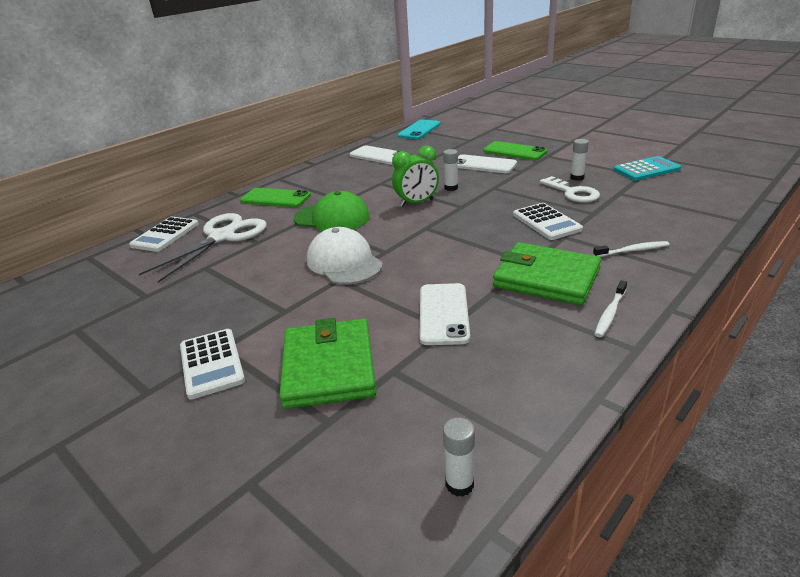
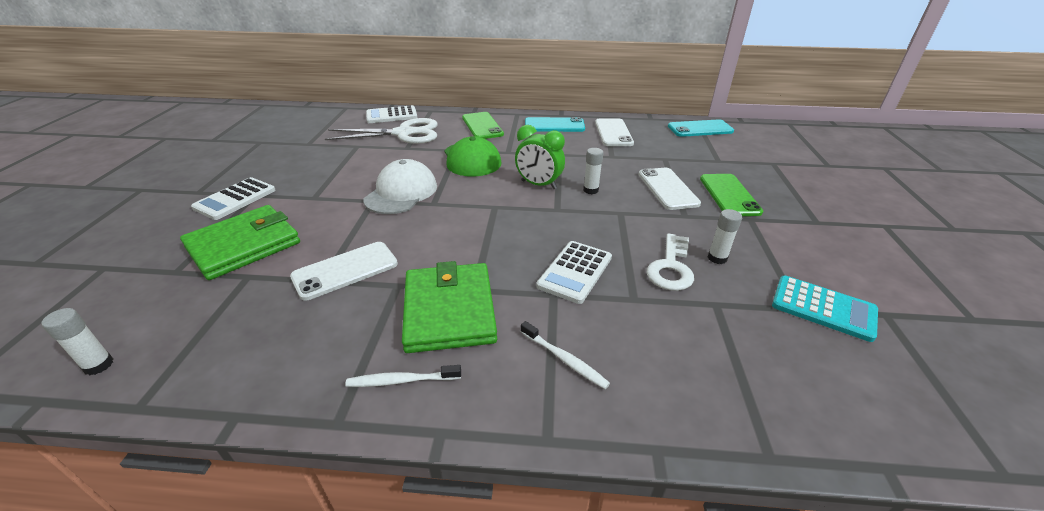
camera: 50 degrees right, 5 degrees up
(328, 171) = (554, 125): none -> turquoise phone

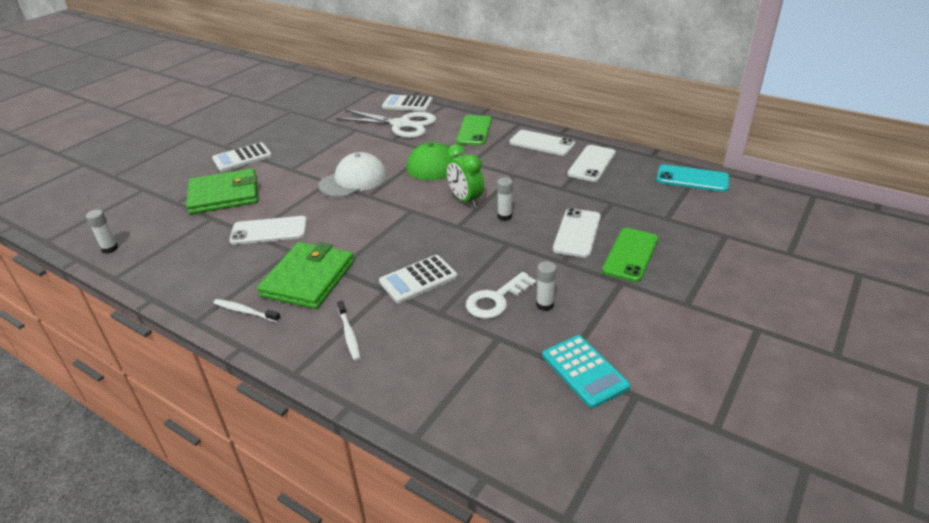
camera: 30 degrees right, 0 degrees up
(554, 125) = (542, 143): turquoise phone -> white phone

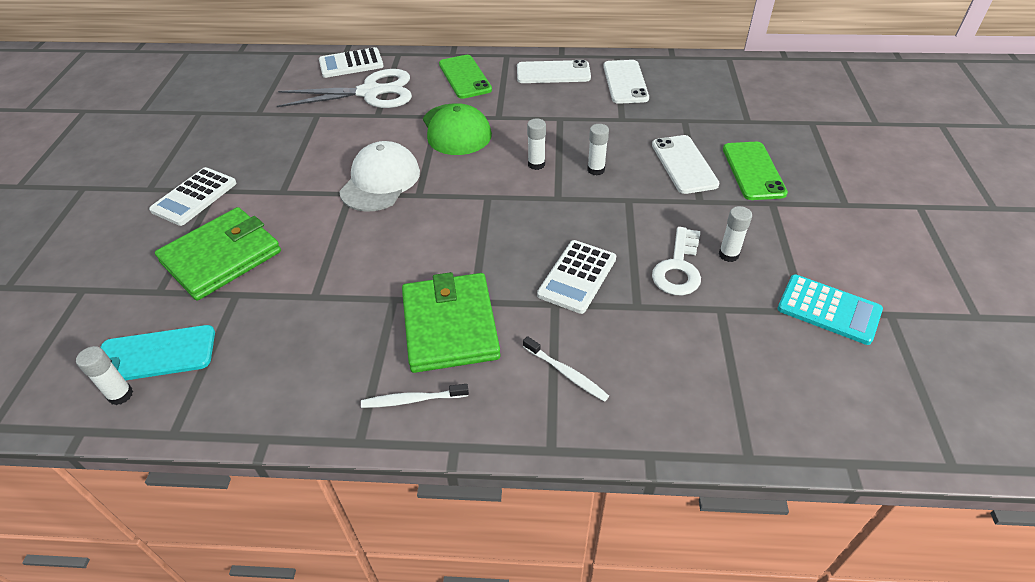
camera: 30 degrees left, 10 degrees up
(269, 231) = (336, 283): white phone -> none
(465, 200) = (536, 164): green clock -> white glue stick
(692, 179) = (731, 72): turquoise phone -> turquoise phone (156, 355)

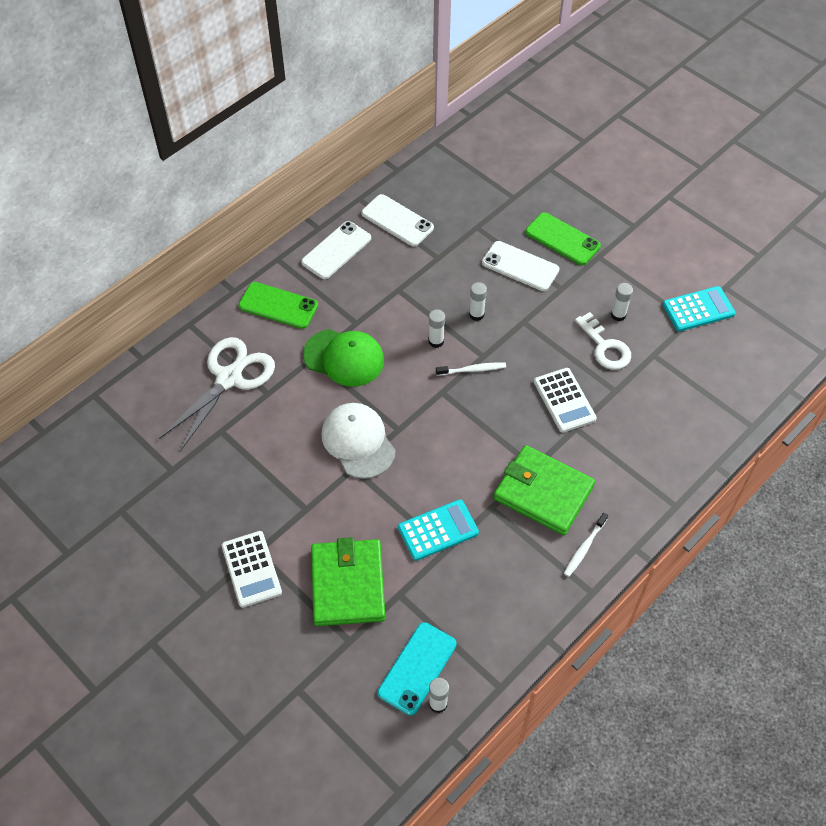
camera: 50 degrees left, 10 degrees up
(332, 278) = (438, 530): none -> turquoise calculator
(351, 64) = (166, 365): white calculator -> none
(566, 373) = (632, 461): white toothbrush -> white toothbrush (472, 370)

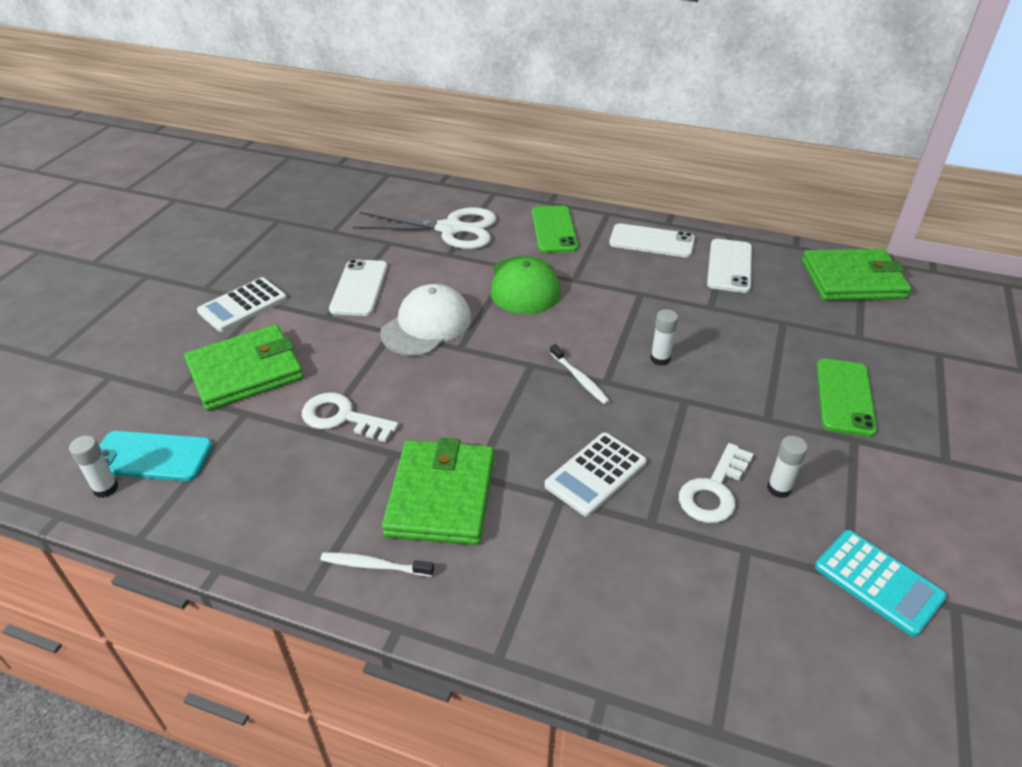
camera: 65 degrees right, 15 degrees down
(436, 341) = (596, 340): white glue stick -> none
(438, 530) = (342, 418): turquoise calculator -> white key
(454, 163) = (852, 280): none -> green wallet
(520, 266) = (764, 373): white phone -> white phone (359, 288)

